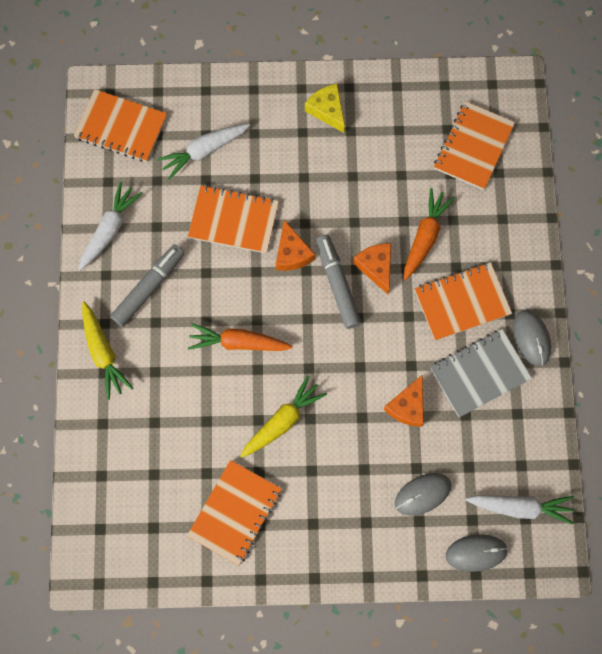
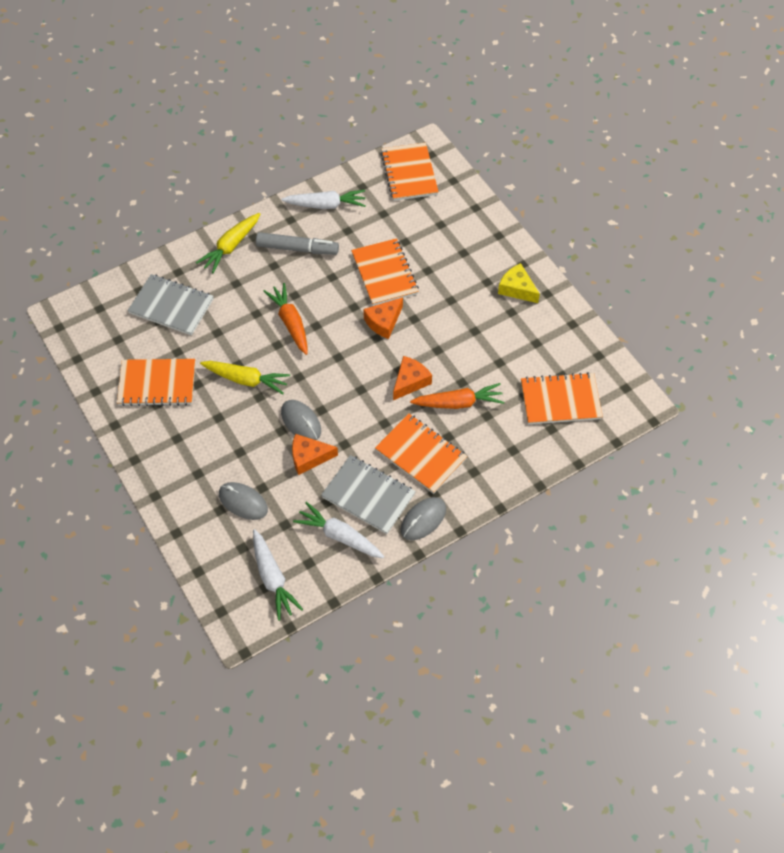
camera: 60 degrees right, 15 degrees down
(144, 452) = (171, 306): none -> grey notebook
(204, 151) = (427, 230): white carrot -> white carrot (340, 536)
(327, 110) = (517, 289): yellow cheese -> yellow cheese turned 75 degrees counterclockwise
(337, 284) = (378, 363): grey marker -> none
(476, 553) = (216, 563): grey mouse -> grey mouse (301, 421)

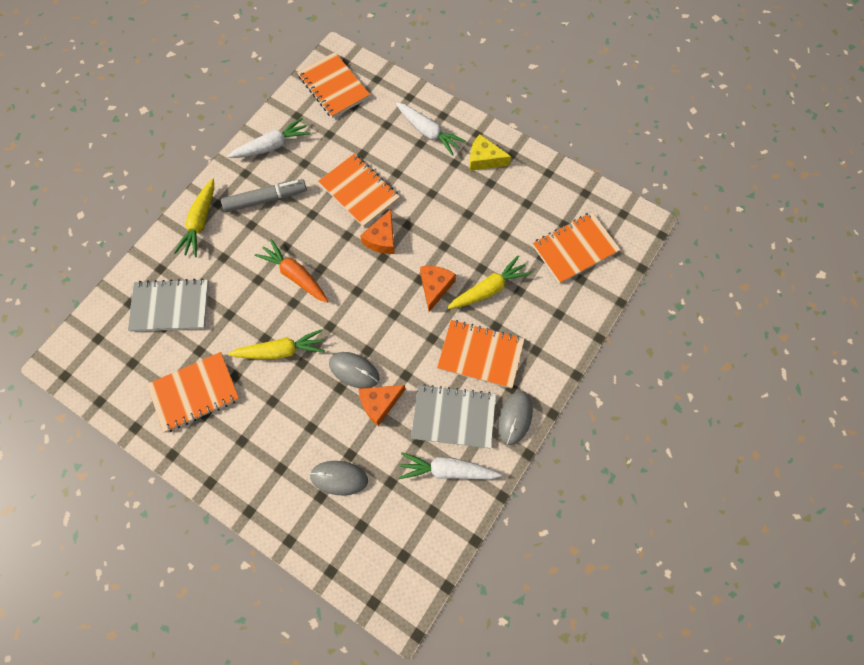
camera: 25 degrees left, 10 degrees up
(273, 578) = (406, 543): white carrot -> white carrot (428, 132)
(458, 403) = (488, 289): orange carrot -> yellow carrot

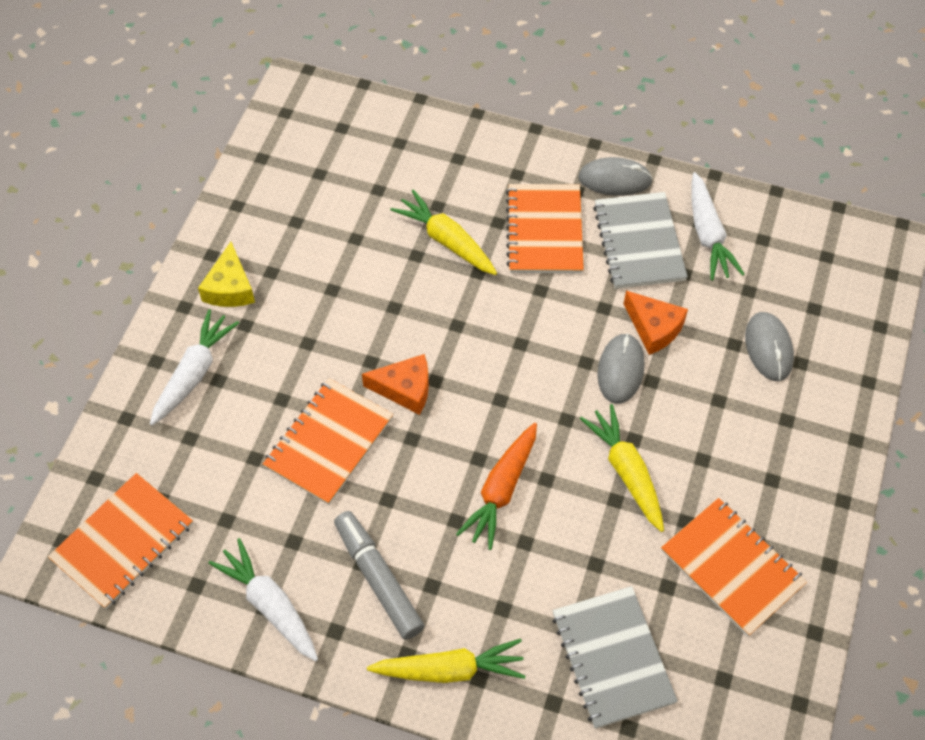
camera: 105 degrees left, 10 degrees down
(435, 287) = (463, 303): orange cheese -> none
(575, 248) = (355, 156): orange notebook -> none

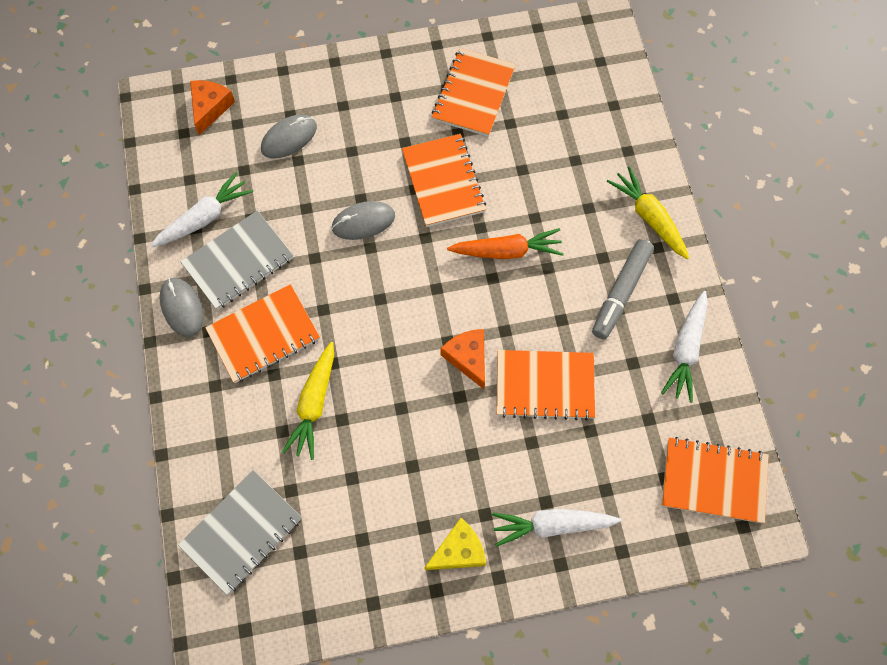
camera: 120 degrees left, 10 degrees up
(612, 658) = (577, 132): grey notebook -> grey notebook (242, 532)
(626, 472) = (443, 182): yellow carrot -> orange notebook
(654, 328) = (314, 216): orange cheese -> orange cheese (210, 108)

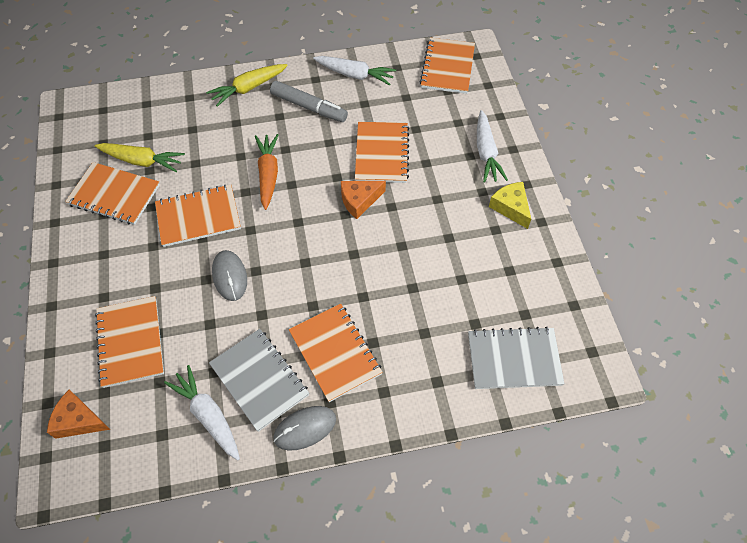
camera: 90 degrees left, 10 degrees down
(242, 532) = (514, 359): grey notebook -> grey notebook turned 45 degrees counterclockwise
(289, 138) = (130, 342): grey mouse -> orange notebook
(314, 404) = (399, 309): yellow carrot -> yellow carrot (142, 161)

